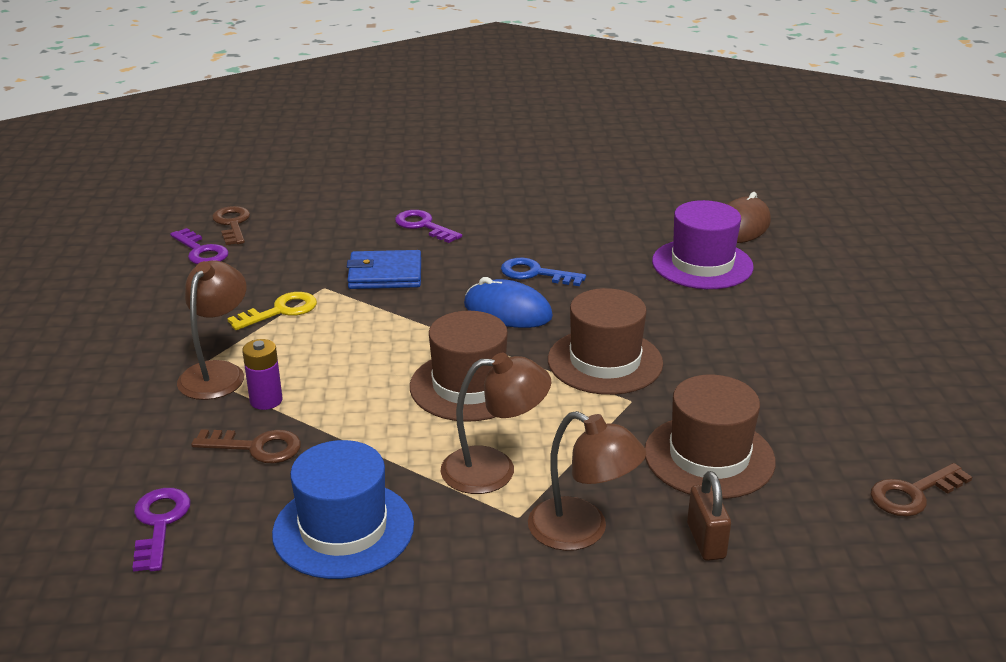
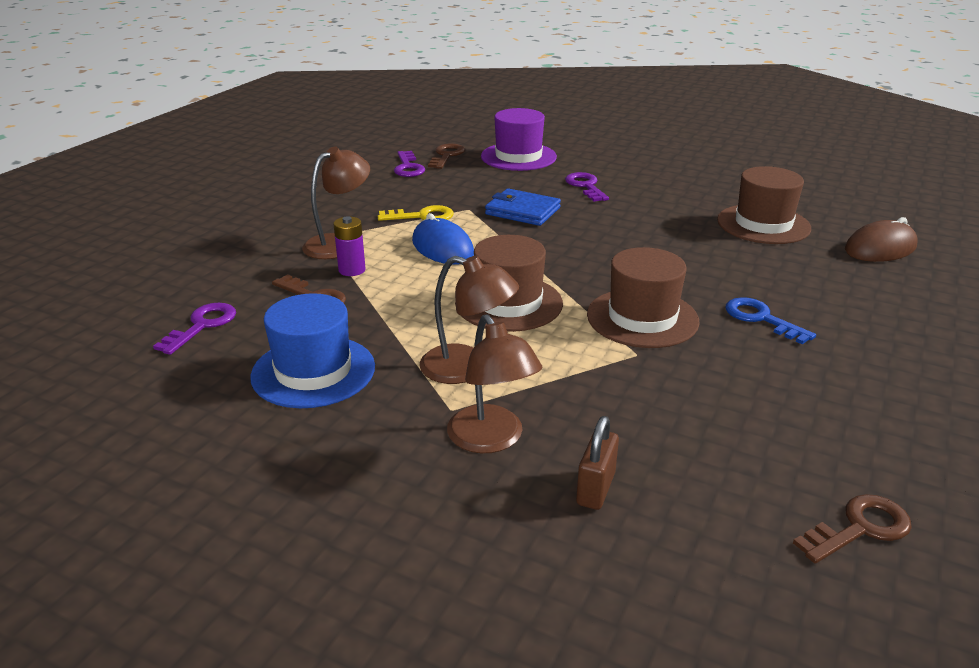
camera: 30 degrees right, 0 degrees up
(507, 311) = (594, 259): blue mouse -> blue mouse (442, 248)
(535, 273) = (645, 239): blue key -> blue key (761, 319)
(702, 264) = (809, 268): purple hat -> purple hat (518, 157)
(709, 457) = (667, 421): brown hat -> brown hat (763, 224)
(913, 494) = (859, 528): brown key -> brown key turned 150 degrees clockwise

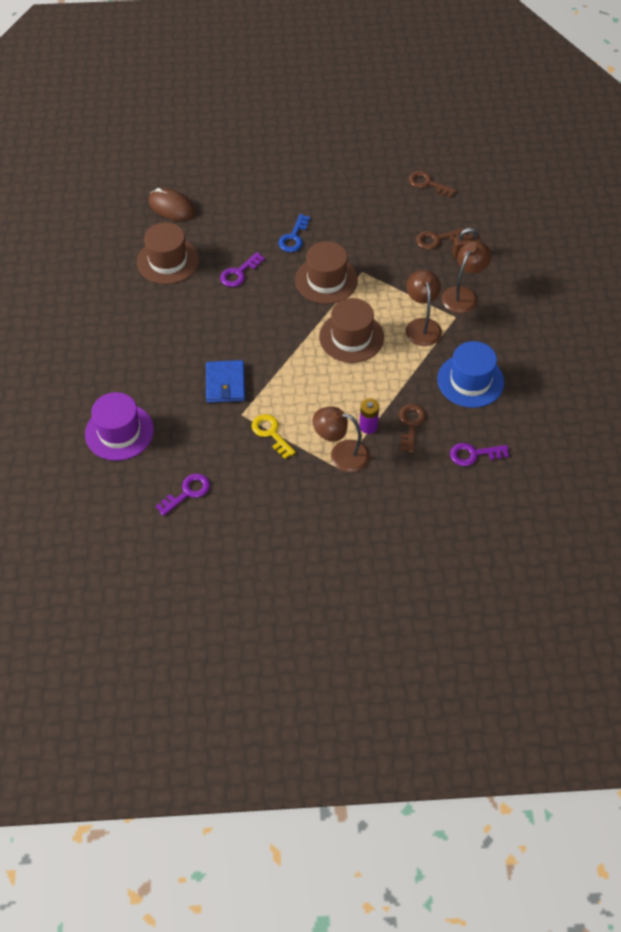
camera: 120 degrees left, 25 degrees up
(442, 248) = (309, 398): blue mouse -> none
(446, 156) = (145, 481): brown key -> brown key (437, 239)
(586, 186) = (158, 367): purple key -> purple key (239, 273)

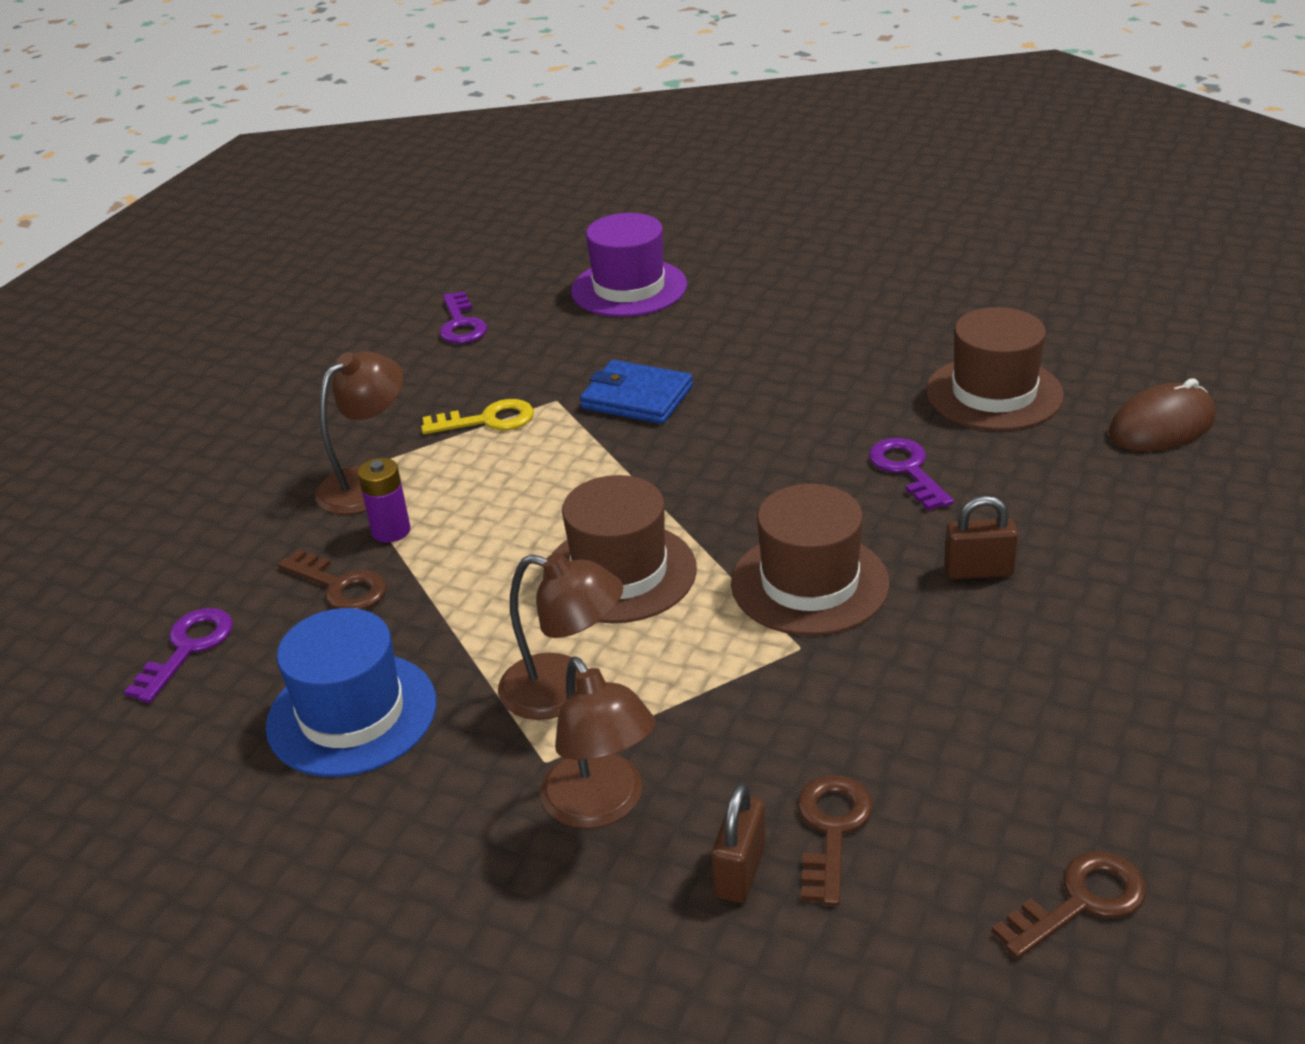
camera: 120 degrees right, 20 degrees down
(294, 237) = (978, 571): blue key -> brown padlock

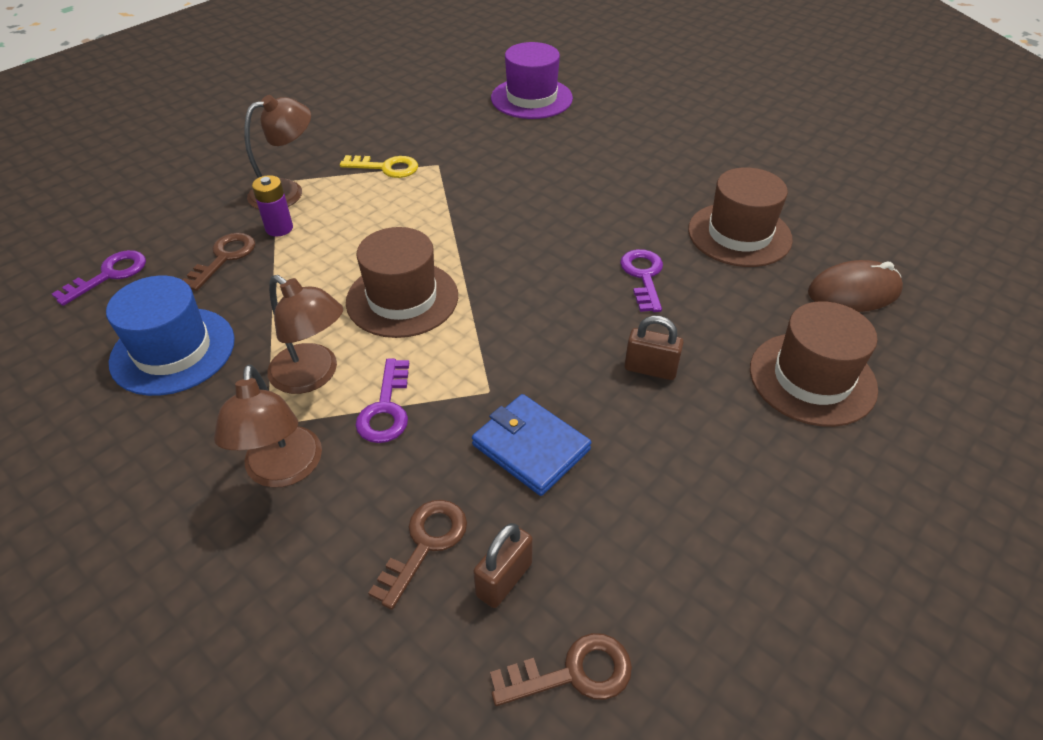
camera: 15 degrees right, 10 degrees up
(340, 586) = (224, 258): brown key -> brown key turned 120 degrees counterclockwise
(461, 324) = (411, 98): purple key -> purple key (386, 408)
(637, 397) = (490, 175): blue wallet -> blue wallet (531, 447)
(740, 871) = (342, 555): brown padlock -> brown padlock (504, 579)
(809, 583) = (524, 344): brown hat -> brown hat (812, 378)

